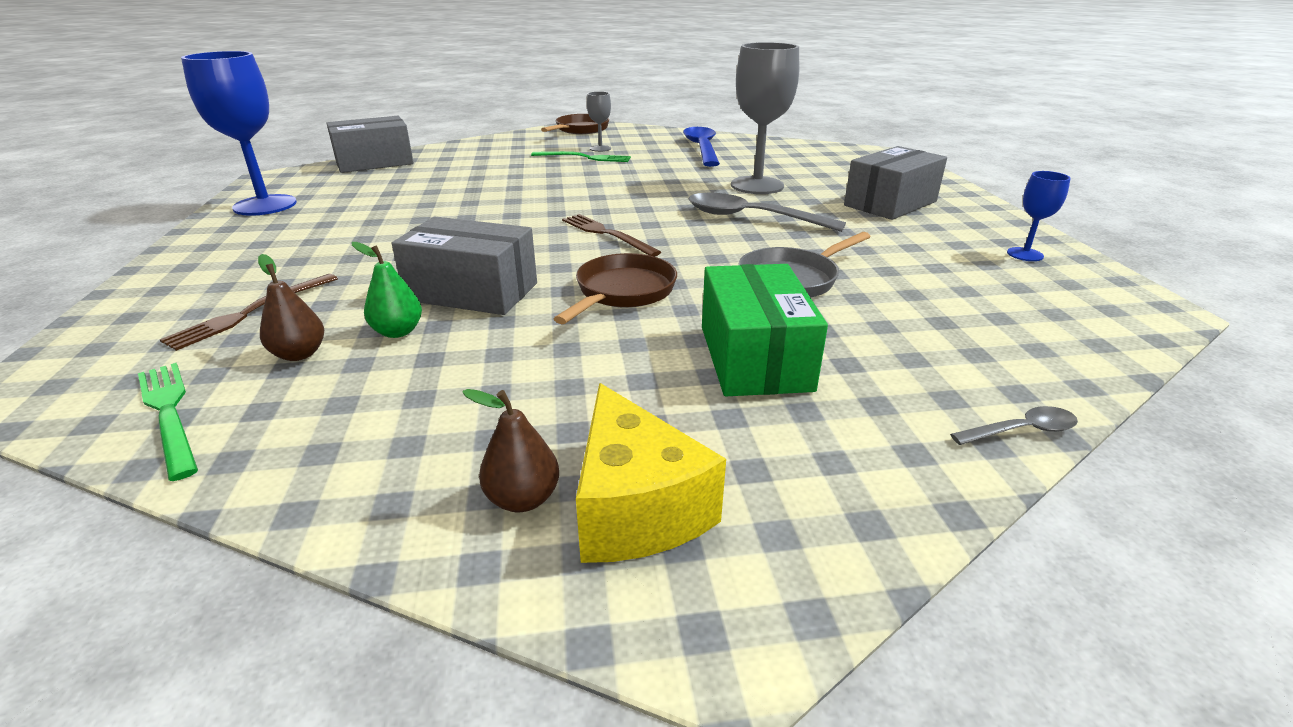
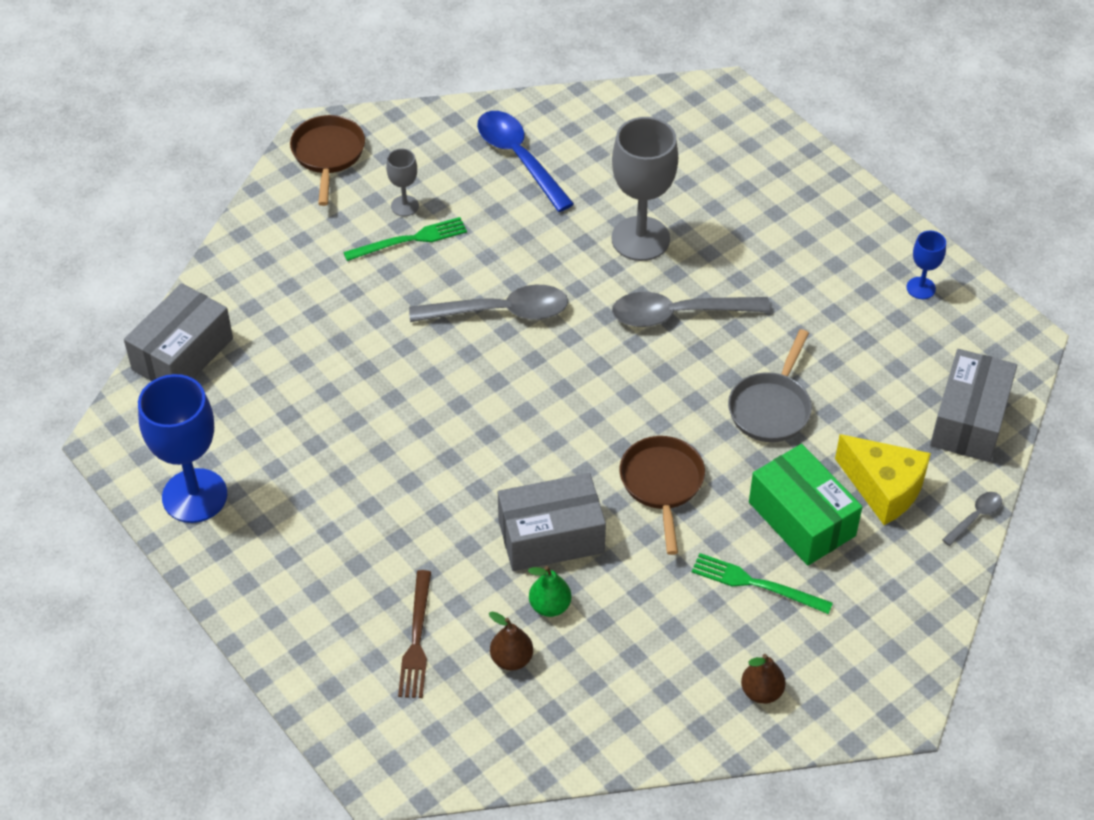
camera: 30 degrees left, 20 degrees up
(169, 413) = (501, 741): green fork -> green fork (755, 584)
(604, 189) = (500, 312): none -> grey spoon
(606, 234) = (576, 401): brown fork -> none
(636, 508) = (819, 669): yellow cheese -> yellow cheese (883, 488)
(890, 203) = (781, 230): grey box -> grey box (969, 420)

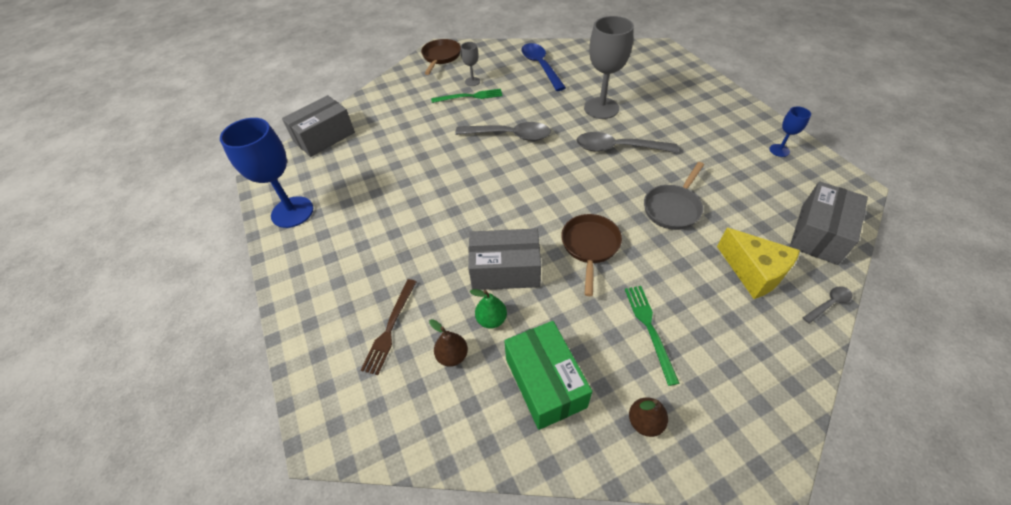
camera: 15 degrees right, 0 degrees up
(755, 584) = (649, 328): green fork -> green fork turned 45 degrees clockwise
(801, 519) = (689, 285): green box -> green box (545, 382)

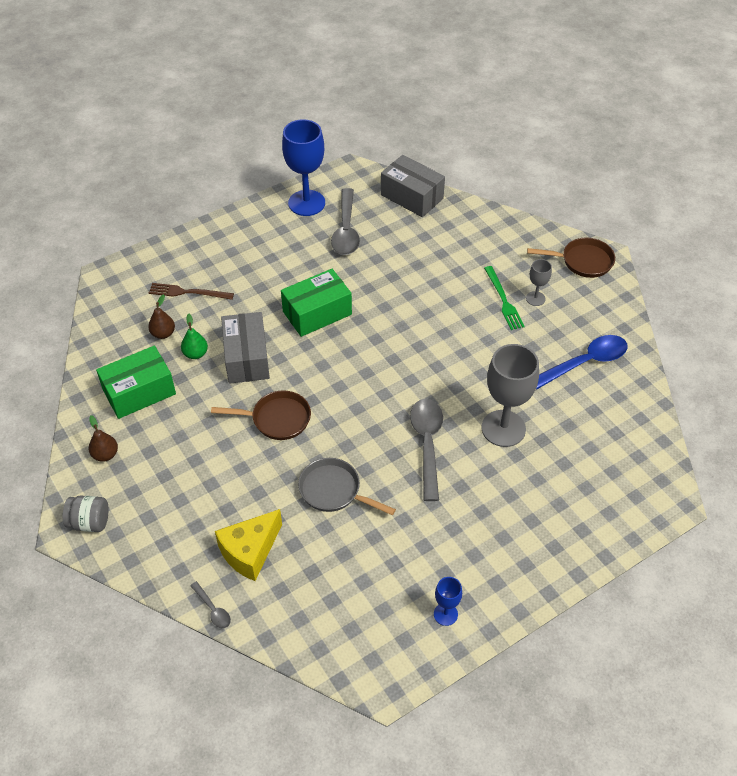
camera: 80 degrees right, 0 degrees up
(455, 210) = (317, 313): none -> green box
(509, 135) = (436, 343): grey spoon -> grey spoon (346, 230)
(649, 328) = (186, 462): green fork -> none
(751, 437) = (89, 522): none -> grey jar
(819, 234) = (304, 624): grey box -> none

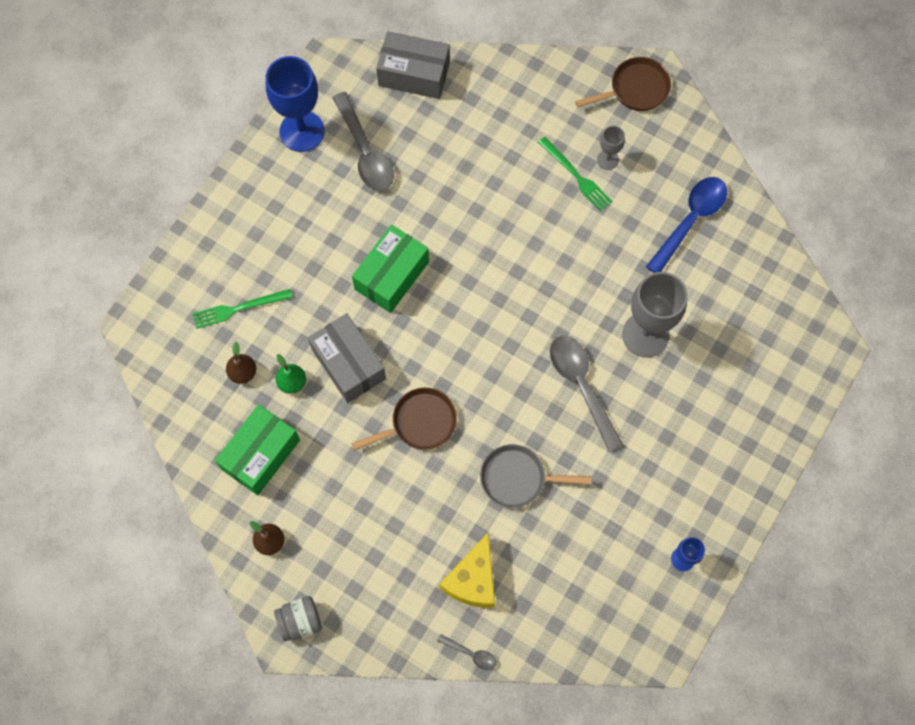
camera: 25 degrees left, 20 degrees up
(187, 292) = (238, 309): brown fork -> green fork

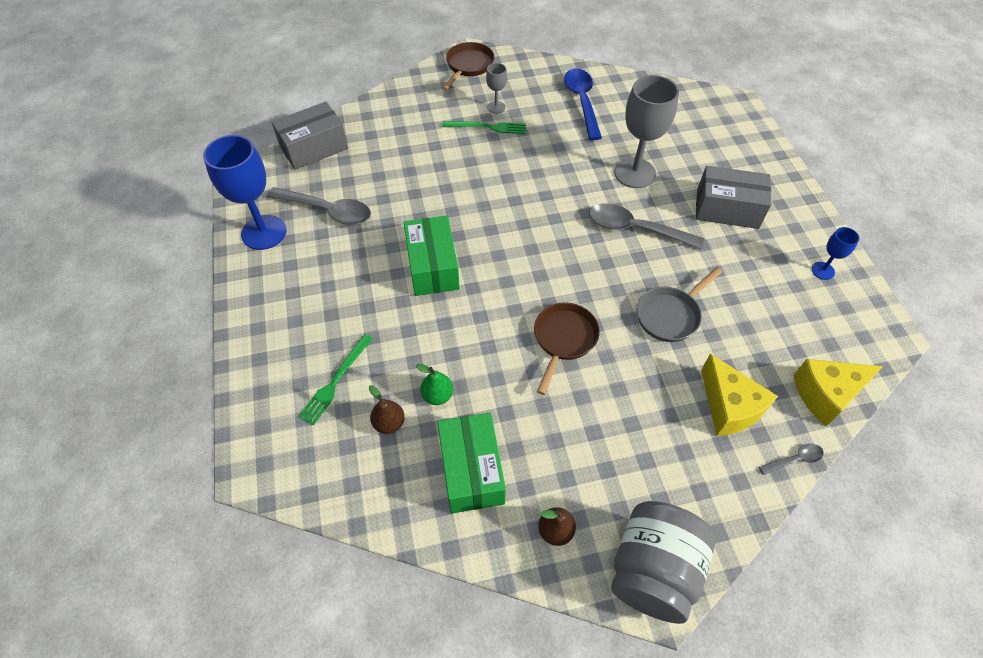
camera: 45 degrees left, 15 degrees down
(300, 621) = (653, 570): grey jar -> grey jar, size x1.87
(348, 364) = (467, 346): grey box -> grey box (727, 209)
(552, 640) = (826, 395): none -> yellow cheese

